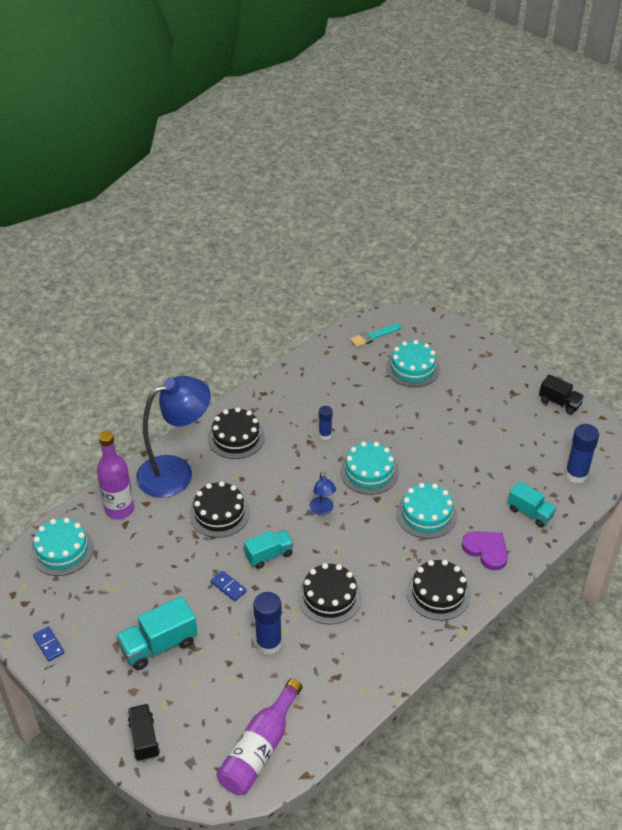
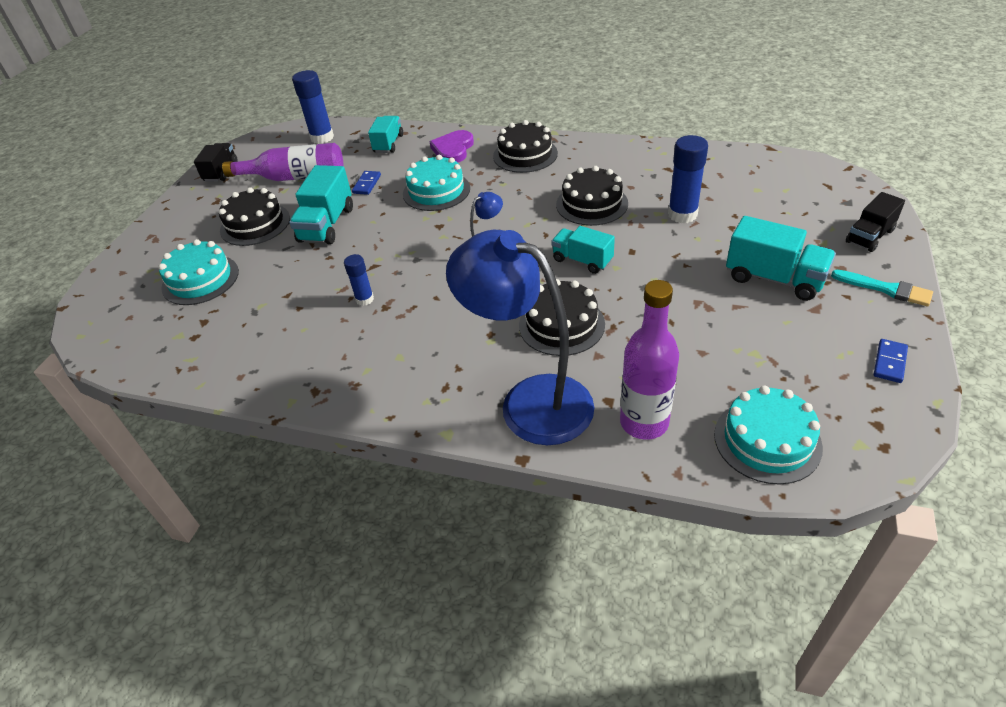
camera: 115 degrees left, 0 degrees up
(228, 587) = (651, 268): blue domino -> blue domino (367, 184)
(236, 437) = (422, 374): black cake -> black cake (255, 224)
(260, 749) = (782, 175): purple bottle -> purple bottle (295, 177)
(369, 472) = (404, 244): turquoise cake -> none
(373, 336) = (140, 337): turquoise brush -> turquoise brush (886, 289)
(429, 441) = (327, 224): none -> turquoise truck

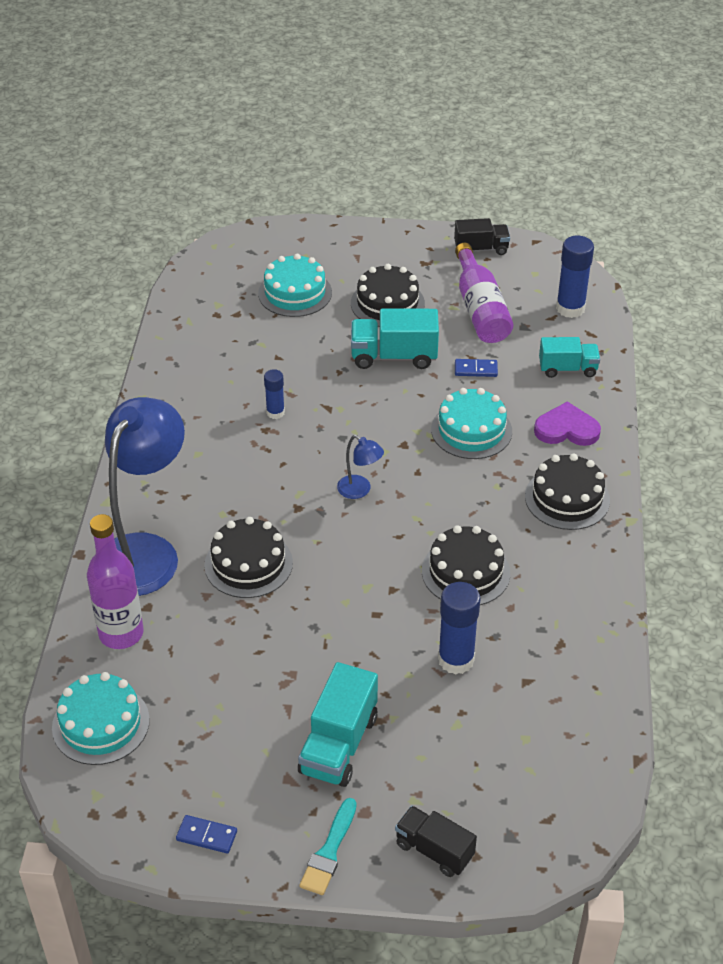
camera: 75 degrees right, 0 degrees up
(582, 260) = (354, 572): turquoise truck -> none

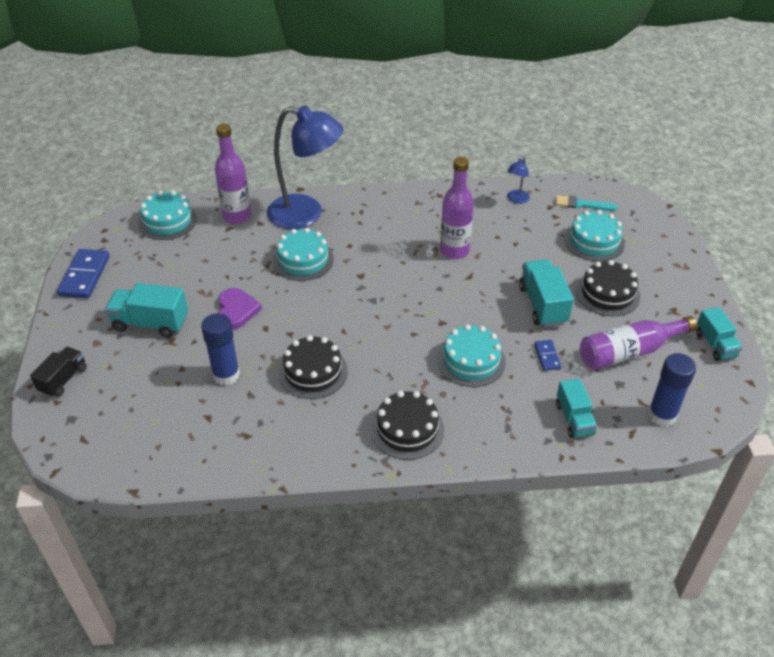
camera: 80 degrees right, 0 degrees up
(207, 835) = (85, 276): blue domino -> blue domino, size x1.90
(248, 564) = (303, 260): black cake -> turquoise cake
(275, 412) = (454, 251): blue glue stick -> purple bottle
(329, 851) = (68, 330): turquoise brush -> turquoise brush (582, 204)
(359, 490) = (385, 304): blue lamp -> blue lamp (516, 199)
(481, 249) = (715, 344): black truck -> turquoise truck
(566, 429) = (493, 423): purple heart -> purple heart (236, 310)

